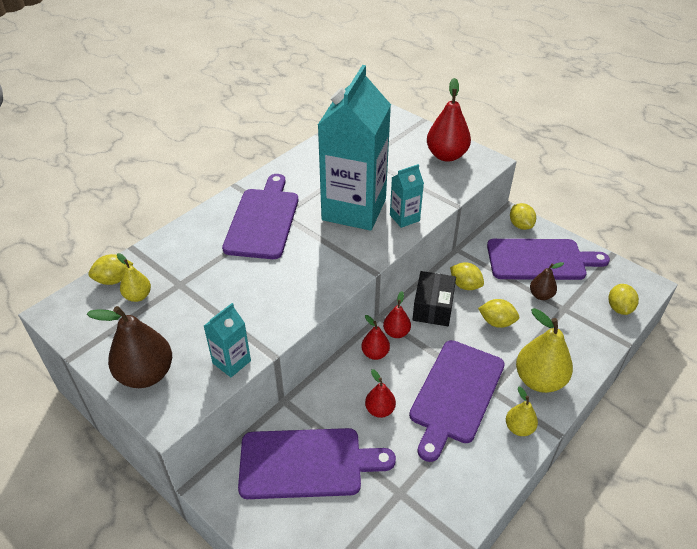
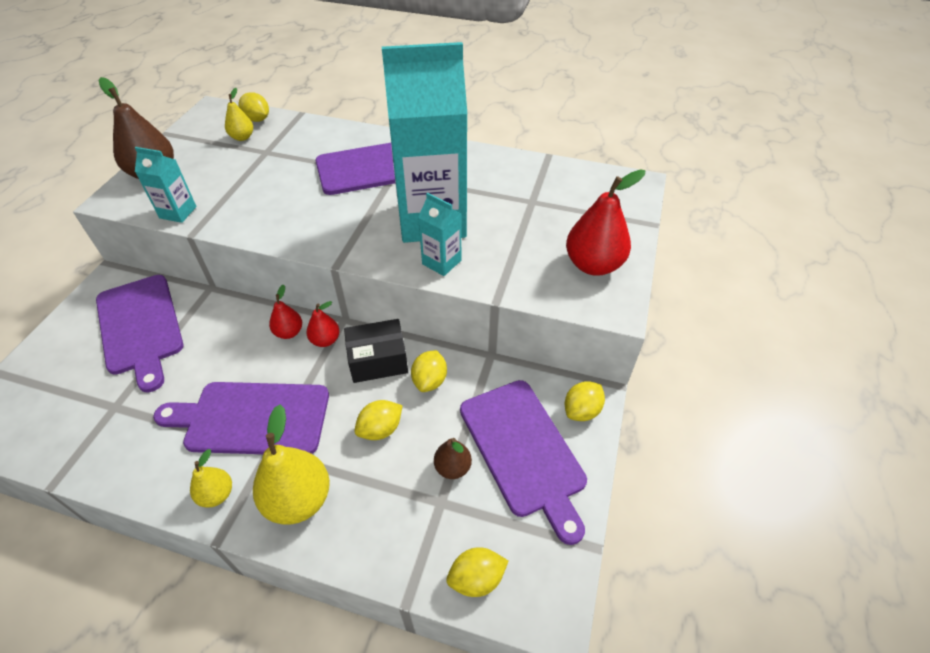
camera: 65 degrees right, 5 degrees up
(379, 410) = (214, 359): red pear -> none
(496, 322) = (380, 429): yellow lemon -> yellow lemon turned 60 degrees clockwise

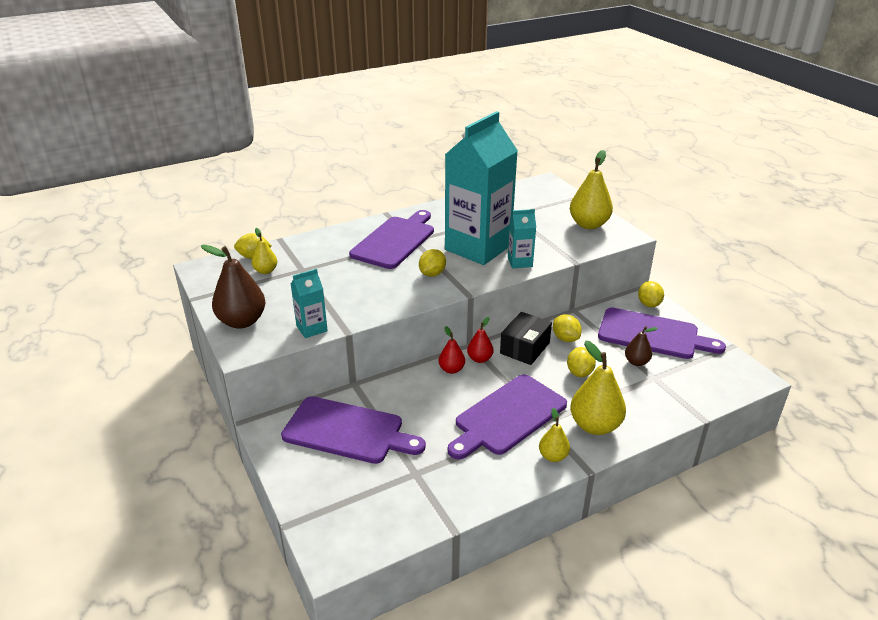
camera: 45 degrees left, 15 degrees down
(476, 578) = (713, 390): yellow lemon -> yellow lemon (432, 274)
(593, 265) = (588, 224): red pear -> yellow pear

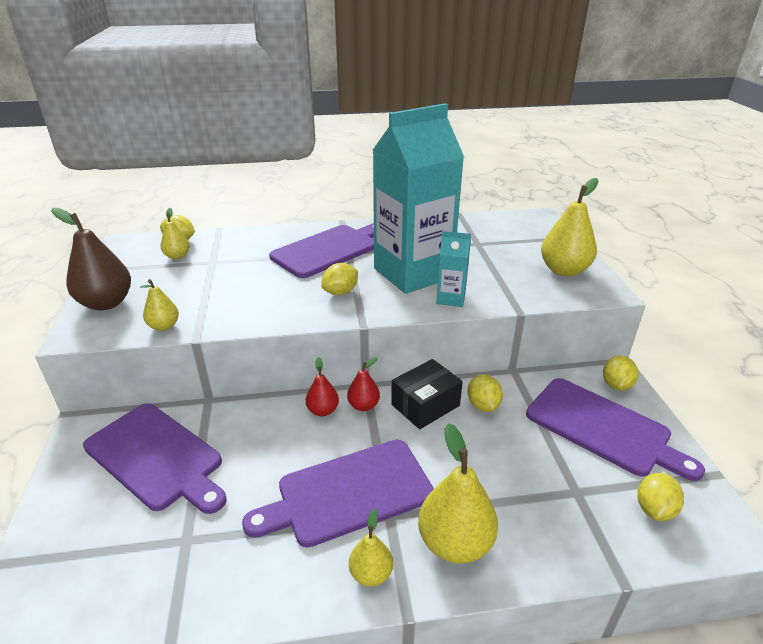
camera: 20 degrees right, 0 degrees up
(311, 328) = (164, 326): turquoise carton -> yellow pear
(579, 372) = (476, 456): yellow lemon -> yellow lemon (654, 509)
(636, 362) = (561, 461): brown pear -> none

